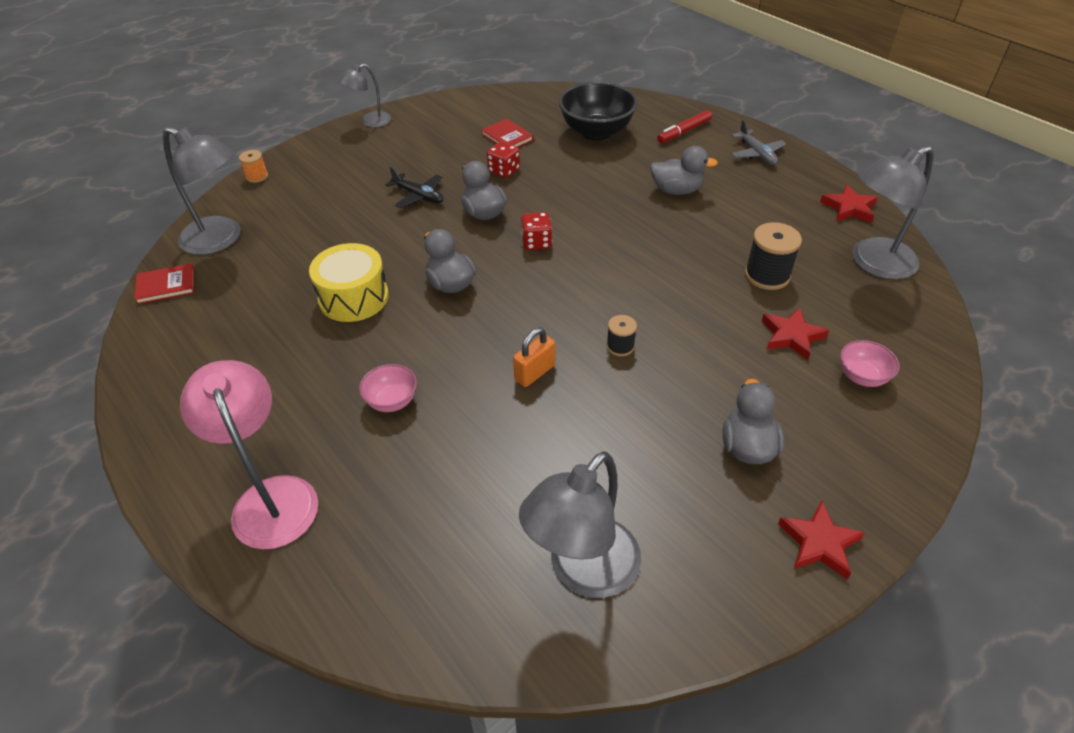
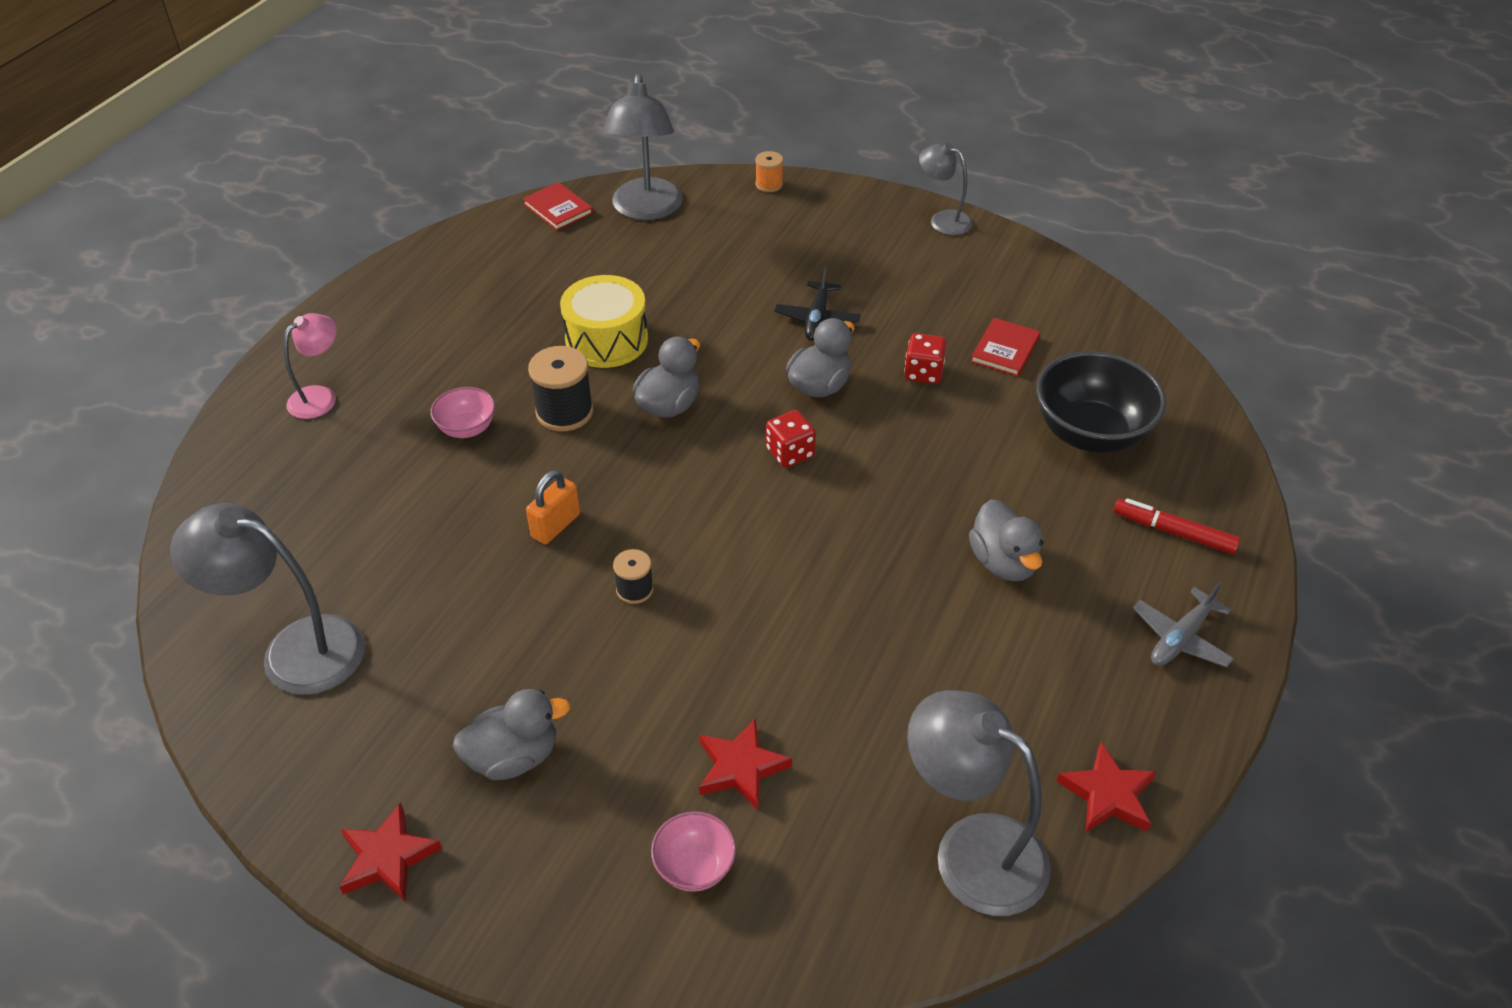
camera: 65 degrees right, 0 degrees up
(271, 497) = (320, 397): pink lamp -> pink lamp, size x0.58
(534, 372) = (556, 525): orange padlock -> orange padlock turned 75 degrees counterclockwise
(767, 275) = (861, 714): black spool -> black spool (564, 412)

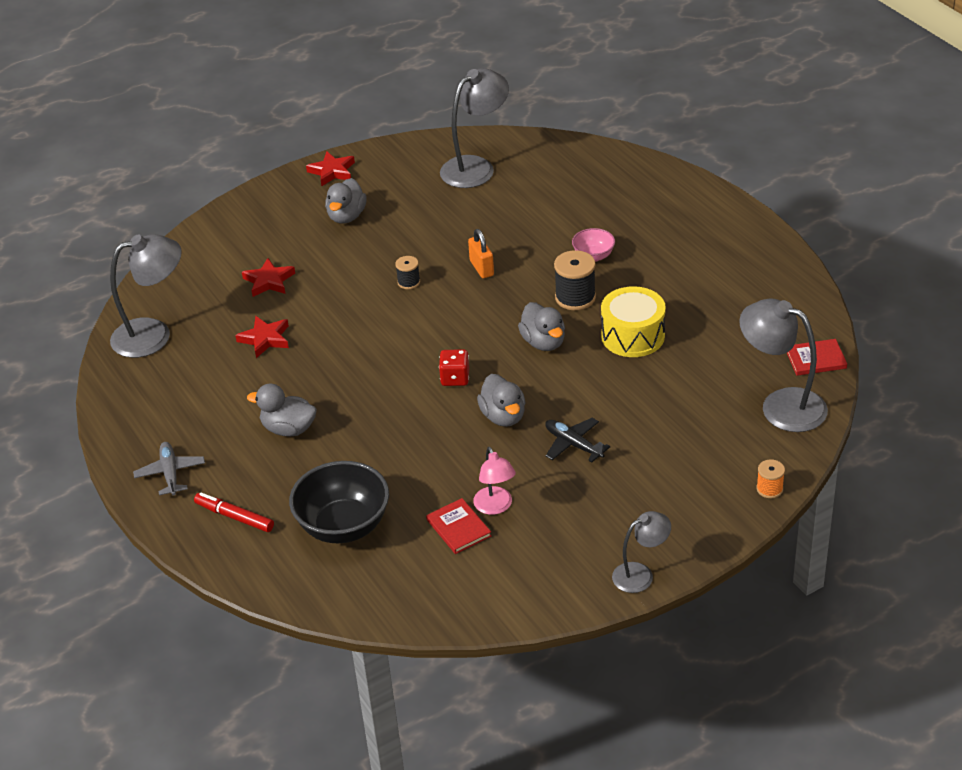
camera: 125 degrees right, 5 degrees down
(320, 397) = (672, 208): pink lamp -> pink lamp (495, 507)
(694, 867) = (237, 251): pink bowl -> none
(923, 373) = (472, 473): red dice -> none
(1107, 794) = (127, 393): red star -> red star (265, 339)
(1173, 532) = (234, 517): red marker -> red marker turned 120 degrees counterclockwise

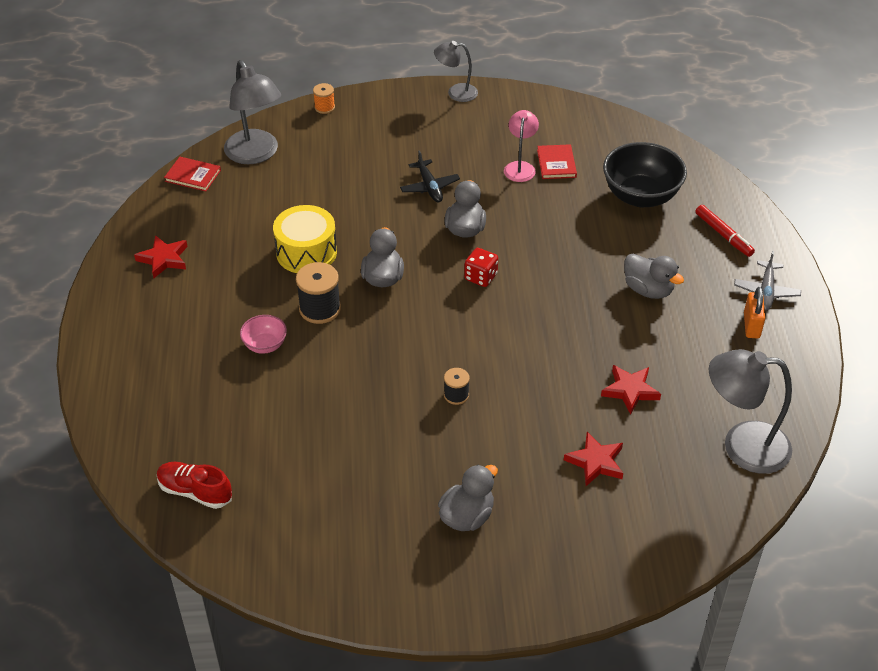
camera: 155 degrees left, 5 degrees up
(332, 171) = (443, 602): red star -> red star (163, 259)
(476, 167) = (279, 522): grey lamp -> none
(481, 268) = (376, 379): orange padlock -> orange padlock (751, 325)
(550, 160) = (195, 492): none -> red shoe

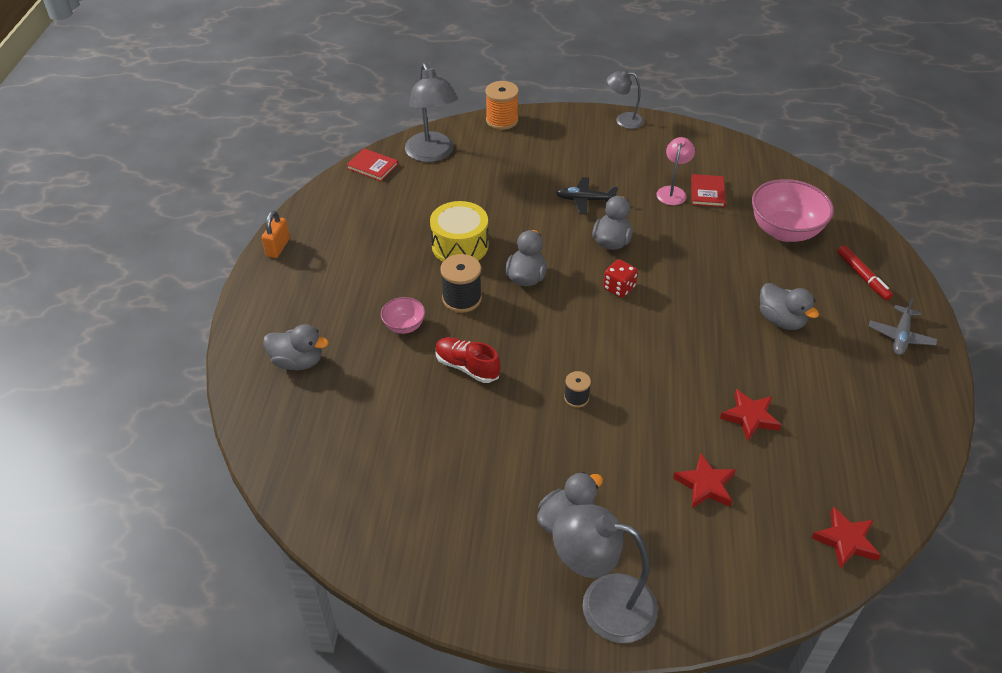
camera: 10 degrees right, 0 degrees up
(161, 397) = (298, 362): none -> grey duck
(163, 259) = (330, 236): red star -> red star (846, 540)
(195, 492) = (308, 457): red shoe -> red shoe (467, 367)
(324, 107) = (502, 120): orange spool -> orange spool, size x1.74
(429, 187) = (584, 200): black plane -> black plane turned 105 degrees clockwise
(640, 196) = (784, 231): black bowl -> pink bowl
(742, 446) = (860, 490): grey lamp -> grey lamp (602, 603)
(751, 325) = (882, 368): orange padlock -> orange padlock (278, 247)

